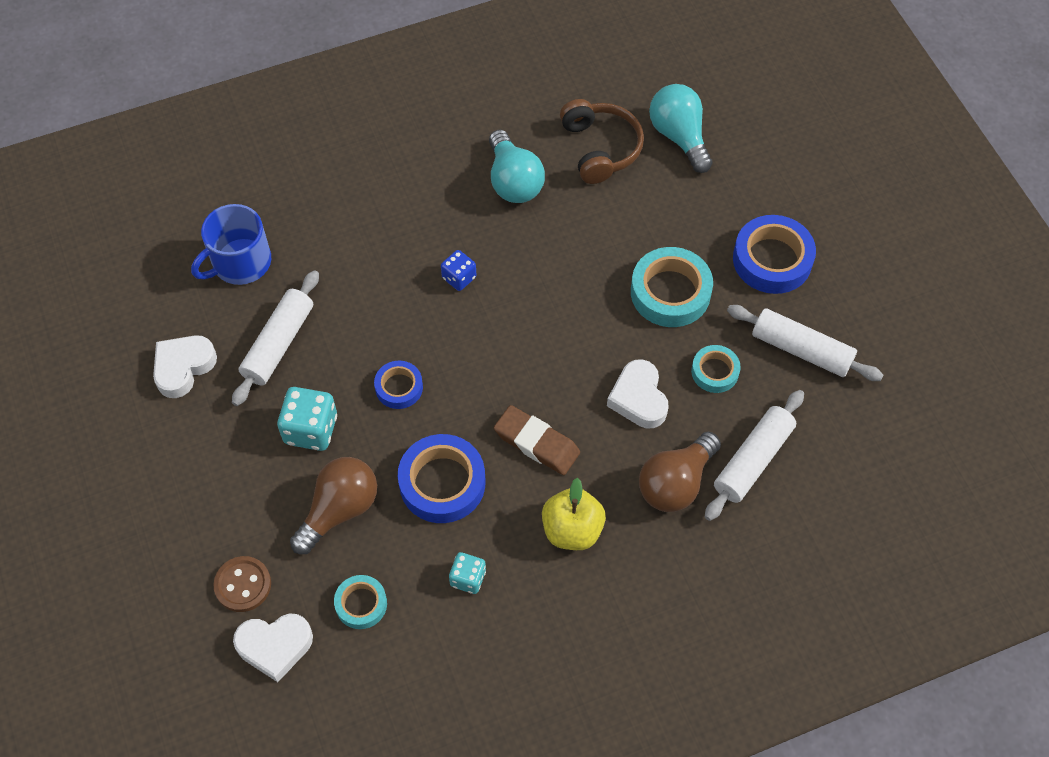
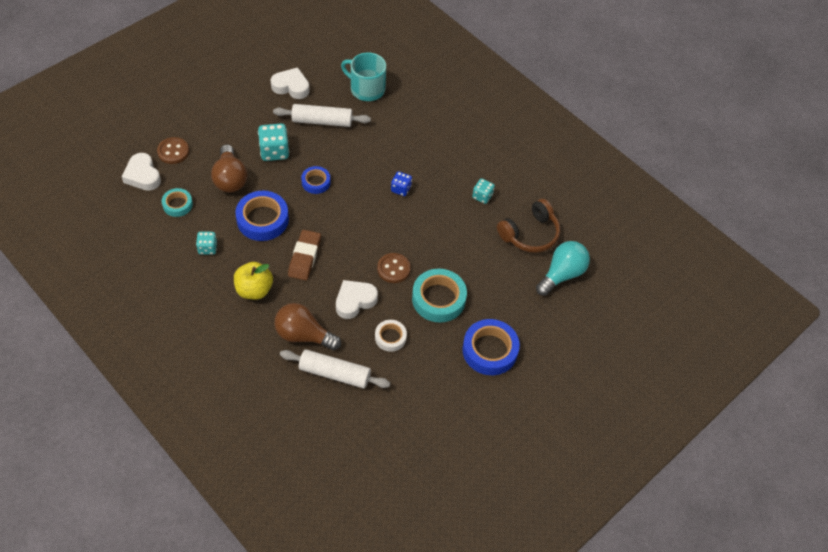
camera: 65 degrees right, 5 degrees down
(240, 262) = (366, 89): blue mug -> turquoise mug
(339, 510) = (230, 178): brown light bulb -> brown light bulb turned 60 degrees clockwise
(513, 181) = (482, 196): turquoise light bulb -> turquoise dice
(600, 332) = (393, 269): none -> brown button
(715, 372) = (390, 337): turquoise tape -> white tape
(801, 350) = (427, 383): white rolling pin -> none

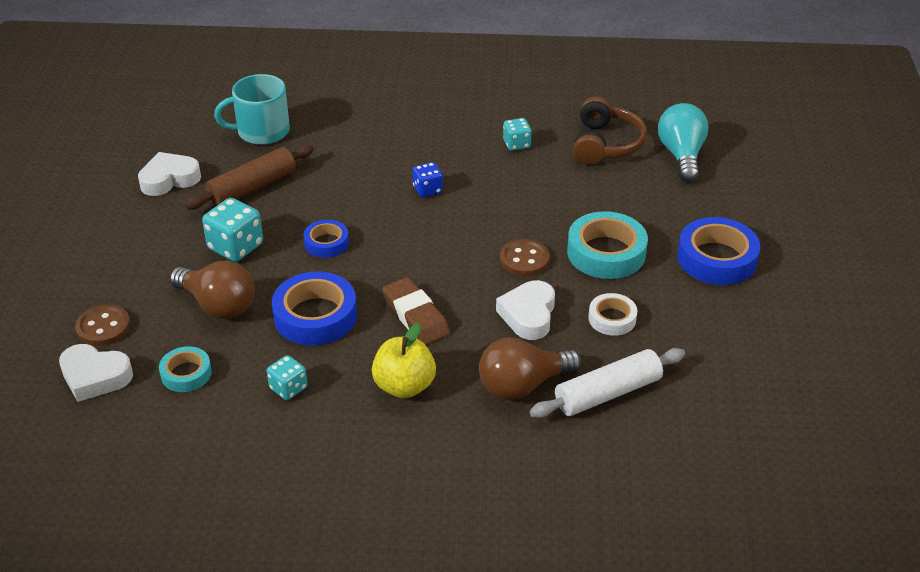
camera: 40 degrees left, 15 degrees down
(322, 121) = (252, 187): white rolling pin -> brown rolling pin

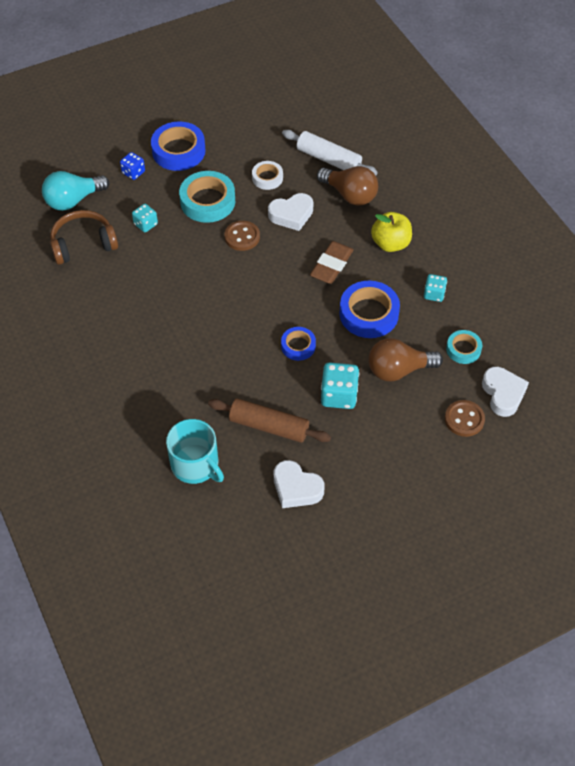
camera: 120 degrees left, 15 degrees up
(218, 305) = (398, 370): brown light bulb -> brown light bulb turned 105 degrees counterclockwise
(427, 190) = (202, 319): blue dice -> blue dice (133, 172)
(516, 144) = (114, 293): turquoise dice -> turquoise dice (145, 224)

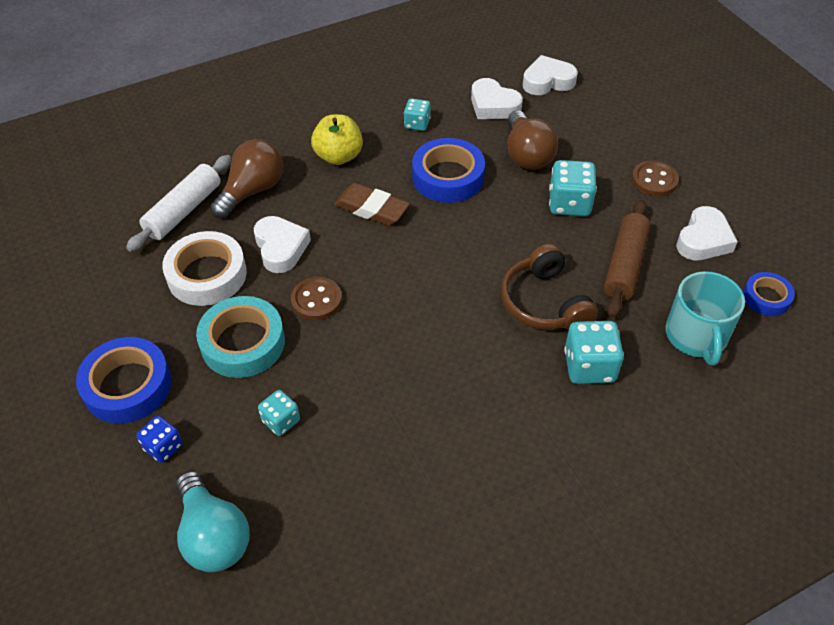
camera: 90 degrees left, 5 degrees down
(83, 244) = (316, 509): brown headphones -> brown headphones (544, 303)
(173, 391) = (589, 366): none -> turquoise dice
(195, 464) = (696, 336): turquoise mug -> turquoise mug turned 135 degrees clockwise
(267, 178) = (207, 275): white tape -> white tape, size x1.74
(298, 346) = (501, 240): blue tape -> blue tape (766, 297)
(463, 349) = (493, 105): turquoise tape -> white heart
(464, 419) = (584, 109): brown button -> brown button (654, 180)

